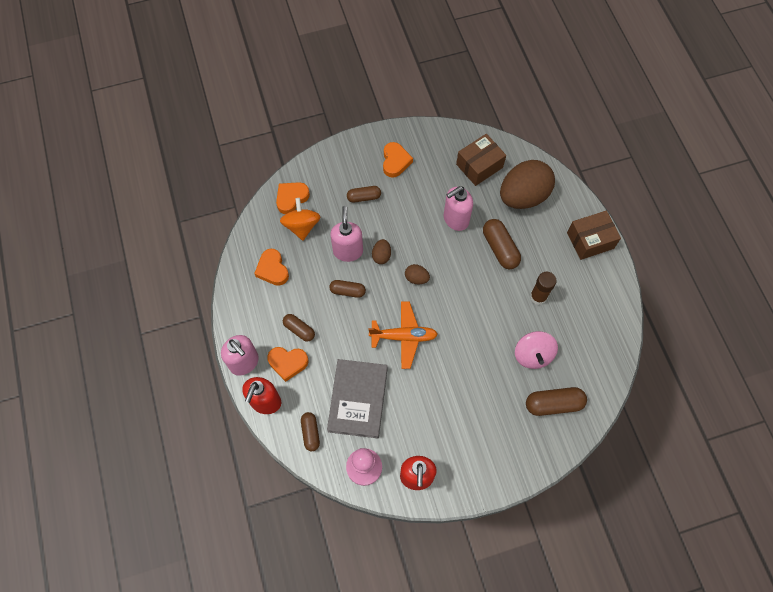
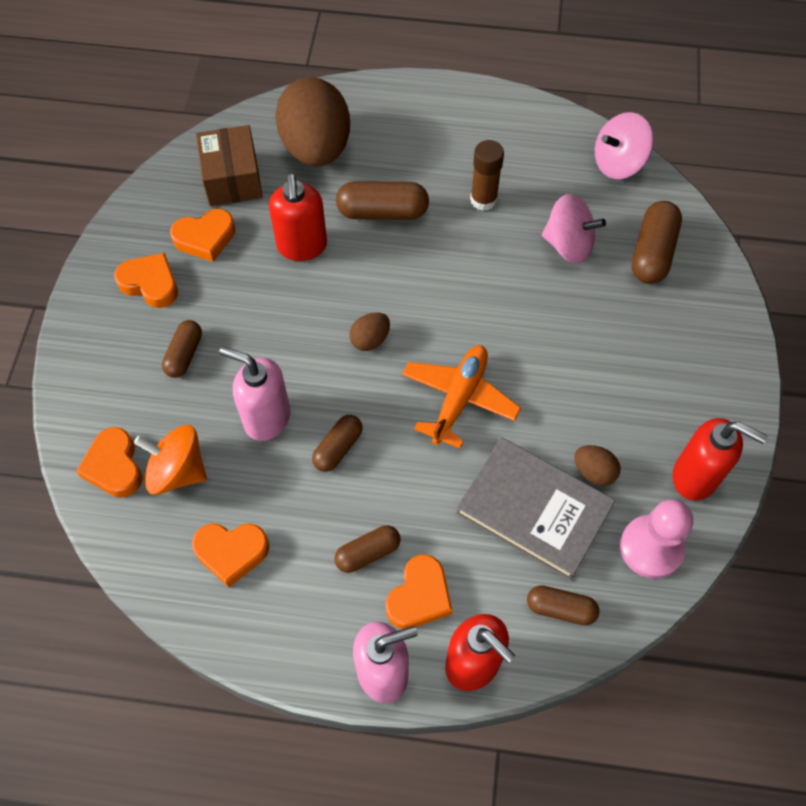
camera: 65 degrees left, 5 degrees down
(381, 256) = (304, 372): brown egg -> brown egg (594, 472)
(435, 172) = (205, 238): none -> orange heart
(455, 219) = (302, 246): pink soap dispenser -> red soap dispenser
(590, 240) = (430, 104): brown box -> none
(609, 361) = (618, 163): none -> pink spinning top

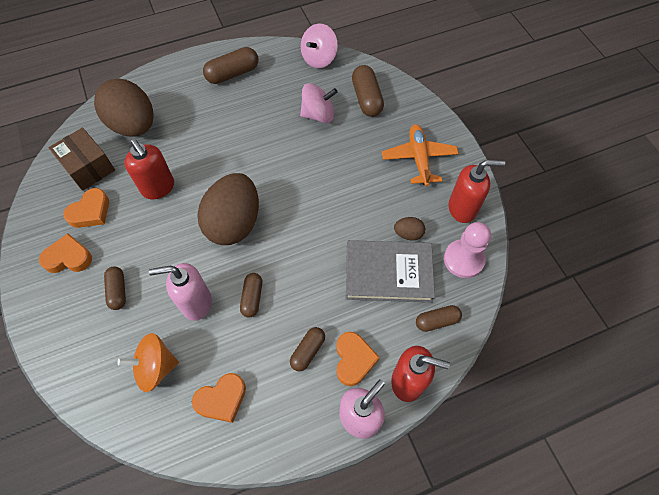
camera: 30 degrees left, 0 degrees up
(114, 466) = (110, 388): orange heart -> none
(370, 340) = (234, 223): brown egg -> brown egg, size x2.40
(382, 212) = (198, 145): brown capsule -> brown capsule (232, 74)
(459, 399) = (308, 231): orange plane -> orange plane (419, 159)
(483, 200) = (254, 111): brown glue stick -> none

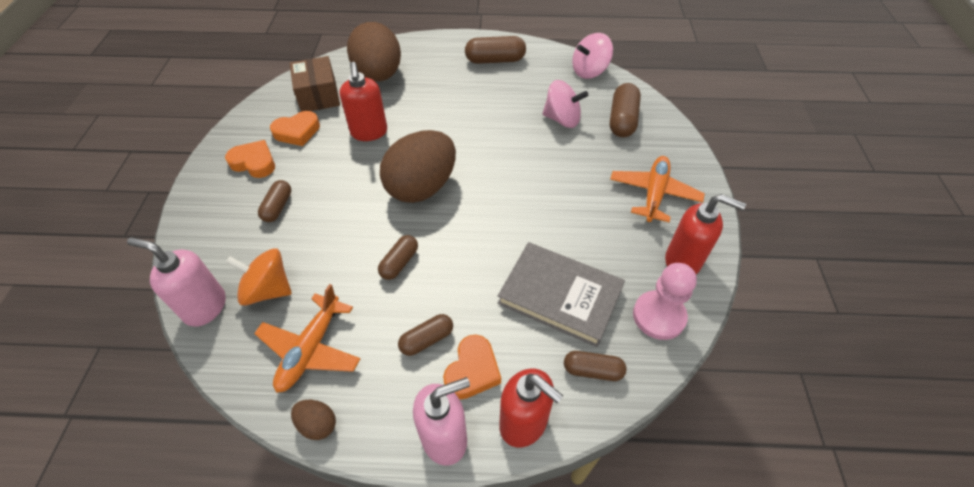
camera: 25 degrees right, 10 degrees down
(196, 303) = (342, 246): pink soap dispenser -> pink soap dispenser (205, 307)
(222, 399) = (311, 349): orange heart -> orange plane
(408, 234) = (603, 264): brown egg -> brown egg (318, 424)

